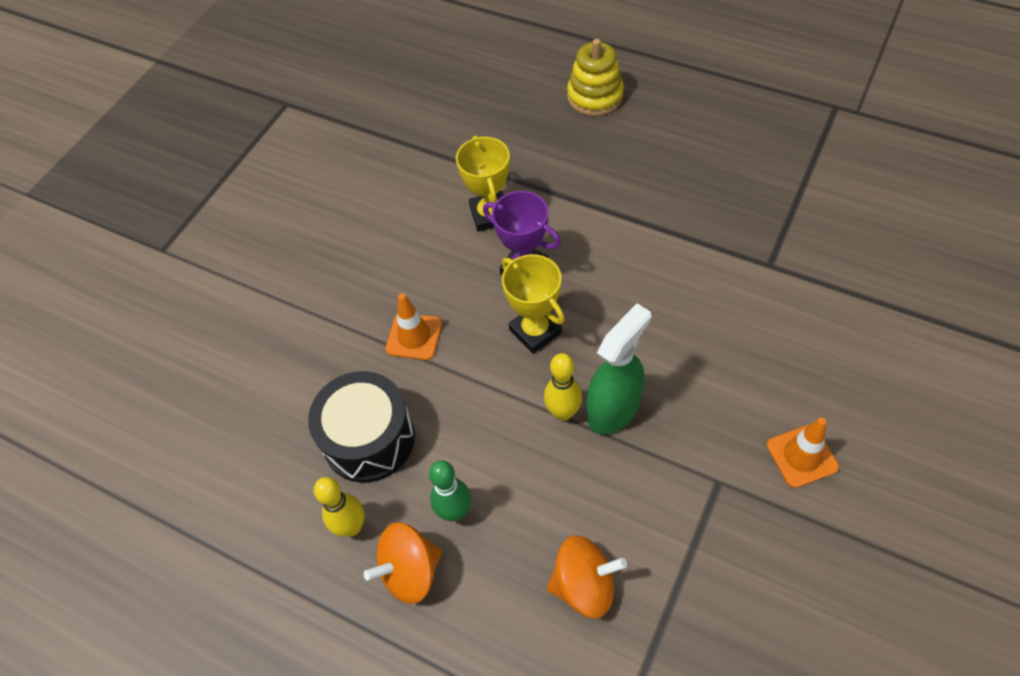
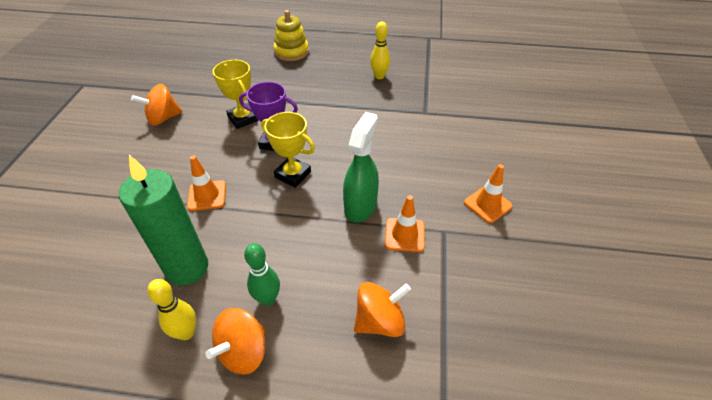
camera: 25 degrees left, 10 degrees down
(369, 439) = (187, 268): black drum -> green candle
(382, 190) = (163, 118): none -> orange spinning top
(563, 412) = (327, 216): yellow bowling pin -> yellow bowling pin (379, 76)
(660, 471) = (404, 235): none -> orange traffic cone

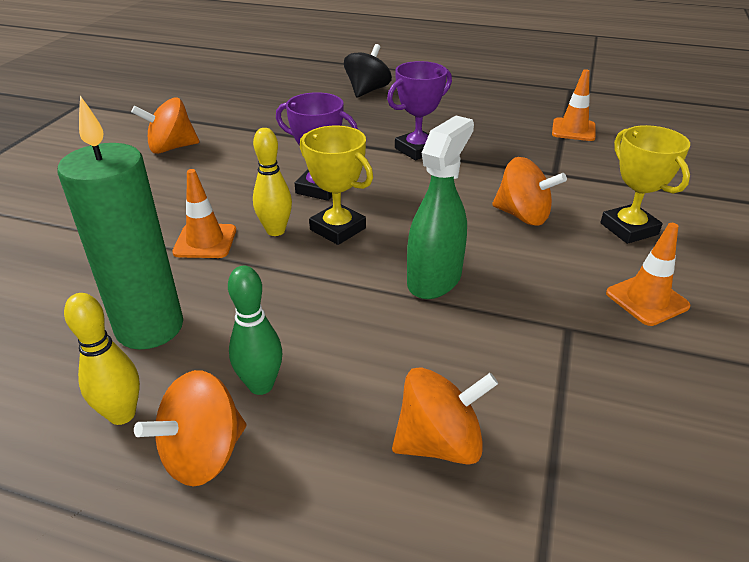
camera: 10 degrees right, 10 degrees down
(243, 119) = (280, 158): yellow trophy -> yellow trophy (629, 229)
(291, 52) = (367, 91): yellow stacking toy -> black spinning top
(334, 102) = (417, 150): none -> purple trophy
(379, 76) = (489, 126): yellow bowling pin -> yellow bowling pin (275, 231)
(404, 235) = (500, 325): orange traffic cone -> orange traffic cone (573, 130)
(409, 149) = (522, 216): none -> orange spinning top

